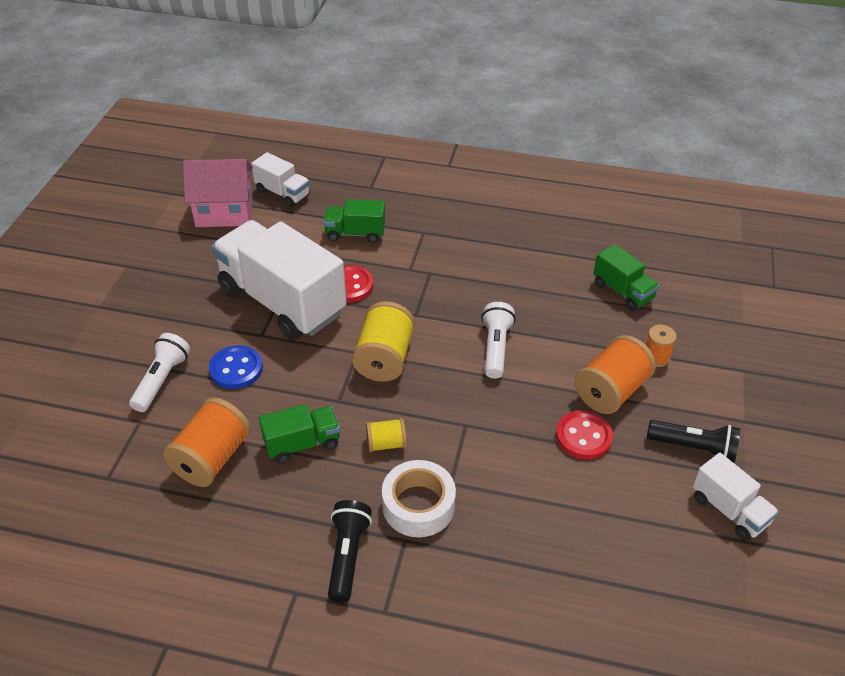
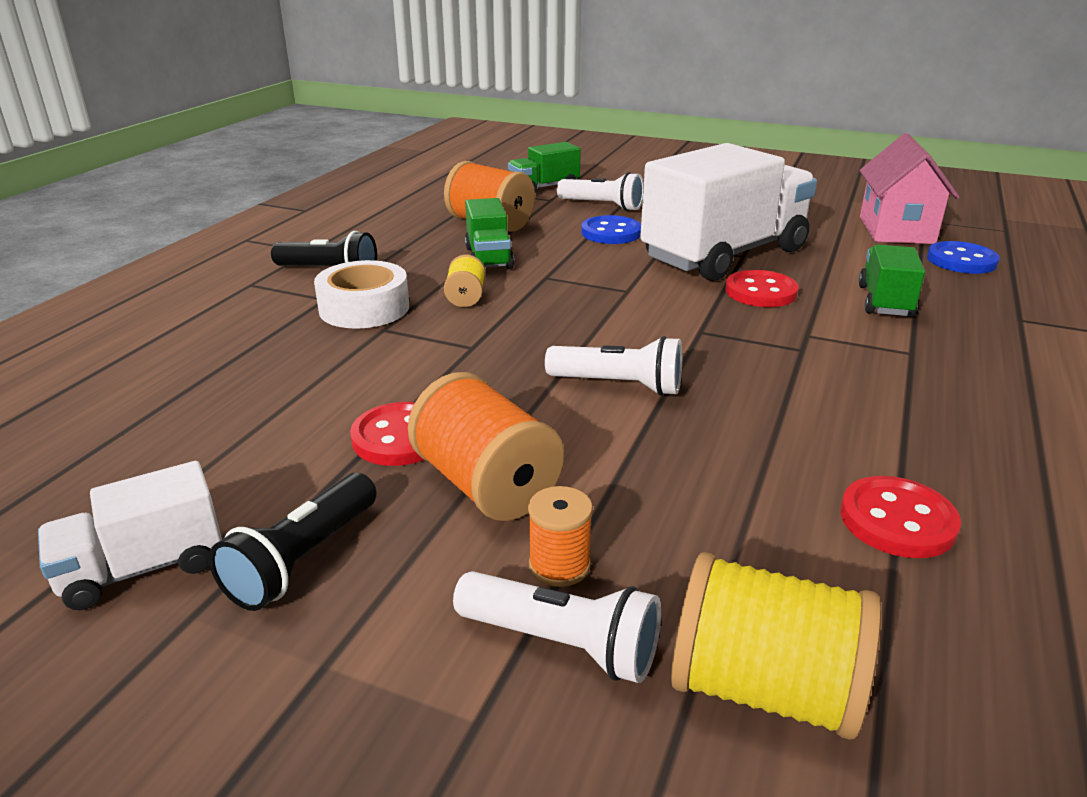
camera: 100 degrees right, 15 degrees down
(283, 193) = (961, 261): white truck -> blue button
(384, 358) = (612, 305): yellow spool -> yellow spool (764, 688)
(581, 256) = (897, 520): none -> red button
(622, 291) = (779, 561): green truck -> green truck (544, 188)
(698, 351) = (563, 644): none -> white flashlight

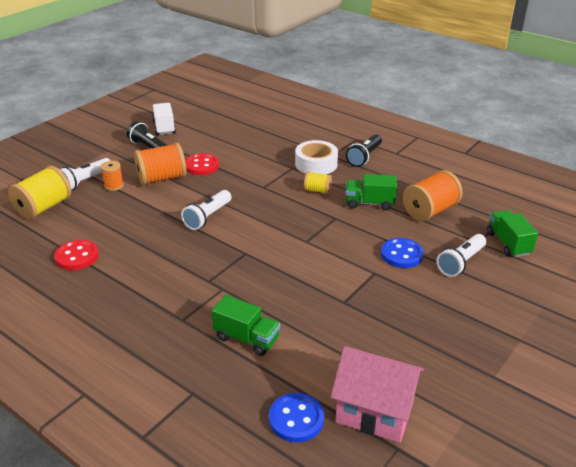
camera: 105 degrees right, 5 degrees up
(724, 255) = (347, 293): white truck -> none
(760, 292) = (283, 290): red button -> none

